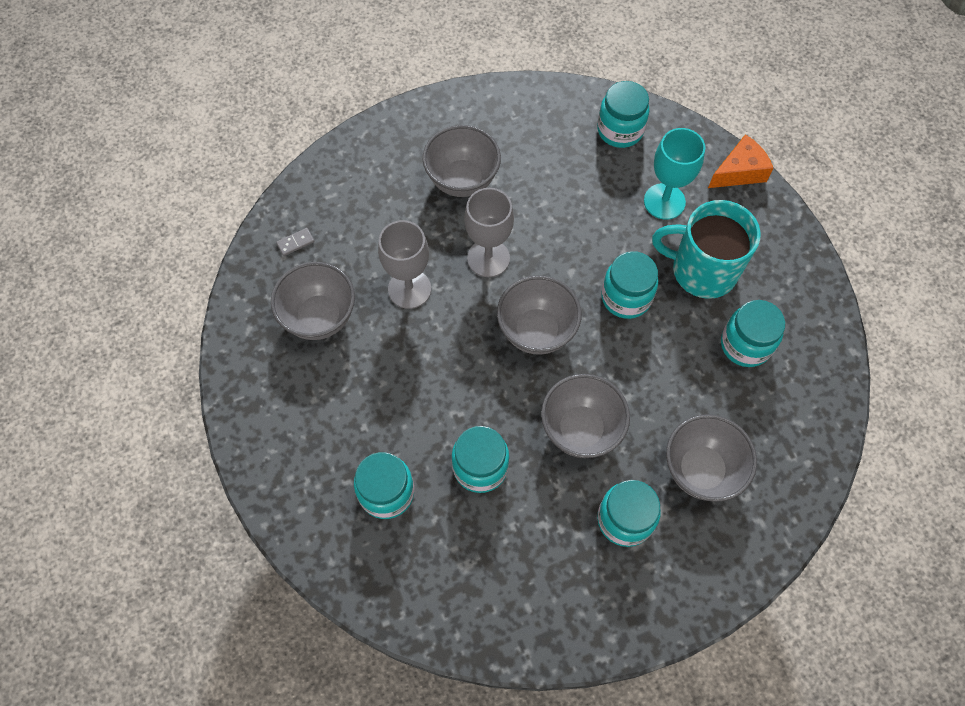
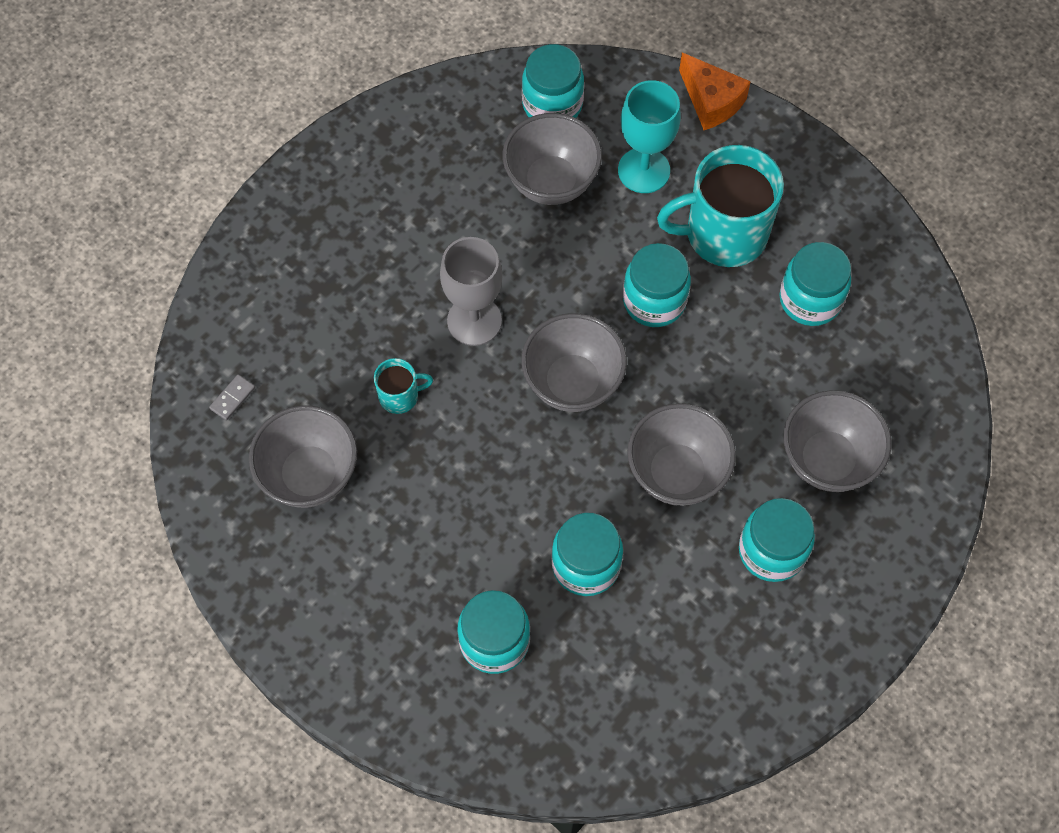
camera: 25 degrees left, 0 degrees up
(409, 289) = (400, 396): grey goblet -> turquoise mug
(462, 180) = (396, 240): grey bowl -> grey bowl (551, 182)
(739, 172) = (711, 101): orange cheese -> orange cheese turned 105 degrees clockwise

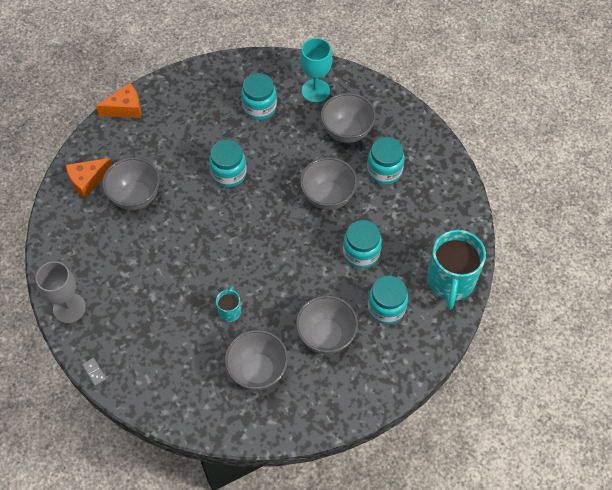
camera: 70 degrees left, 5 degrees down
(232, 398) = (193, 399): grey domino -> grey domino (94, 372)
(474, 321) = (201, 260): grey goblet -> grey goblet (69, 308)
(552, 105) = (88, 180): turquoise jar -> orange cheese
(572, 383) = (258, 226): grey bowl -> grey bowl (326, 336)
(644, 170) = (150, 152): turquoise goblet -> turquoise goblet (315, 91)
(724, 234) = (205, 130): turquoise mug -> turquoise mug (451, 281)

